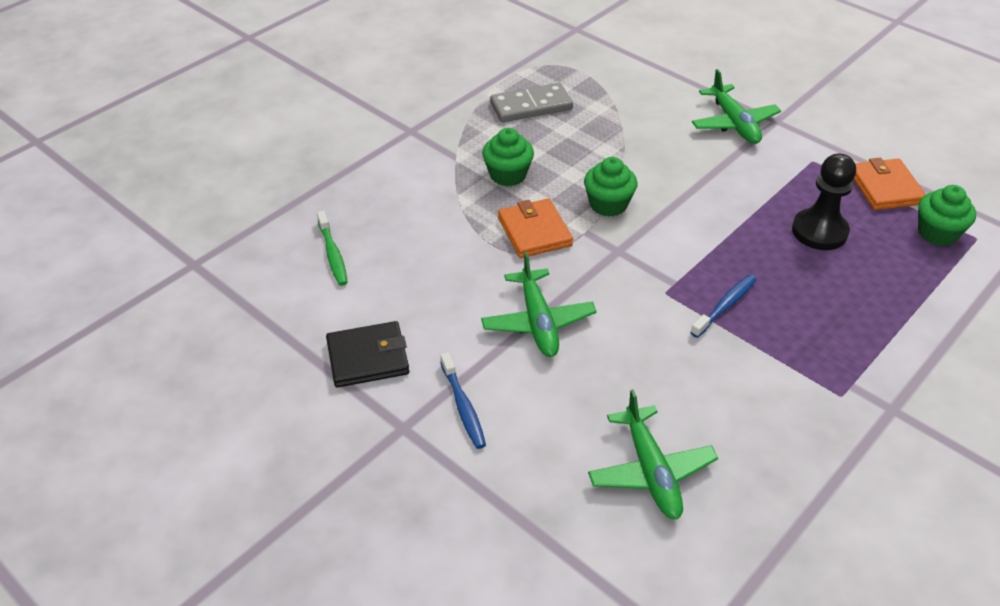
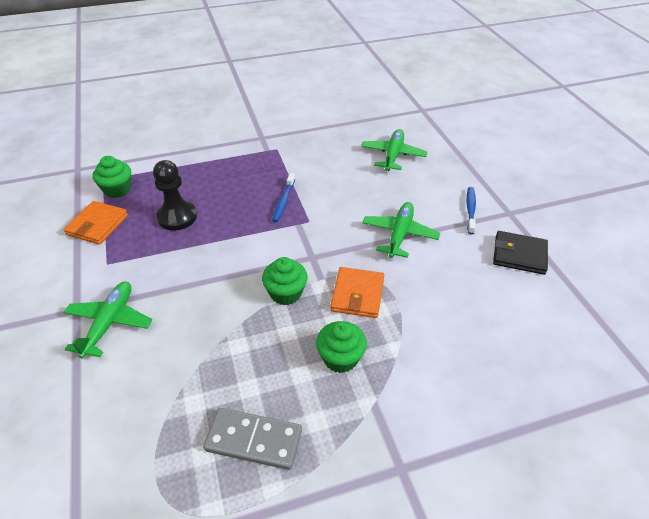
camera: 150 degrees left, 0 degrees up
(333, 254) = (526, 343): green toothbrush -> none
(725, 306) = (283, 201): blue toothbrush -> blue toothbrush turned 60 degrees counterclockwise

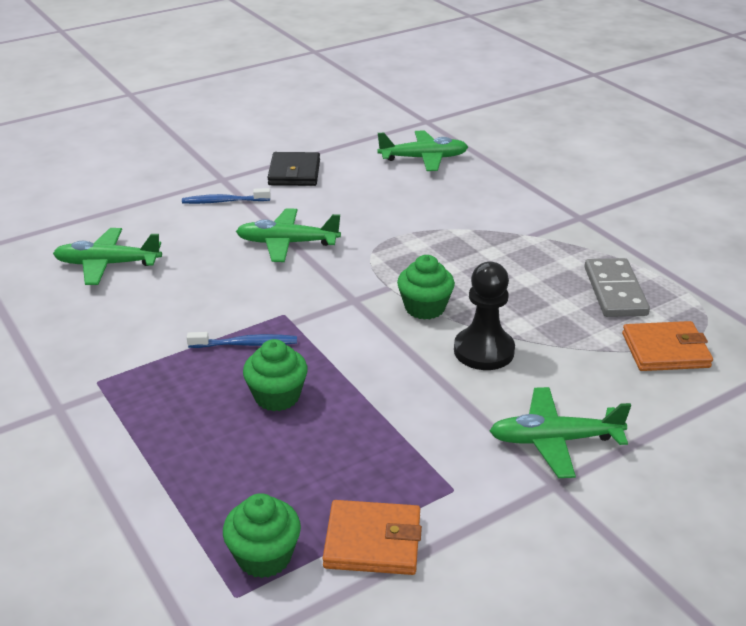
camera: 105 degrees left, 10 degrees down
(177, 217) = (317, 446): black pawn -> black pawn (484, 351)
(340, 358) = (492, 258): green cupcake -> green cupcake (277, 396)
(357, 294) = (401, 259): orange wallet -> orange wallet (665, 350)
(552, 358) = (424, 158): none -> green plane

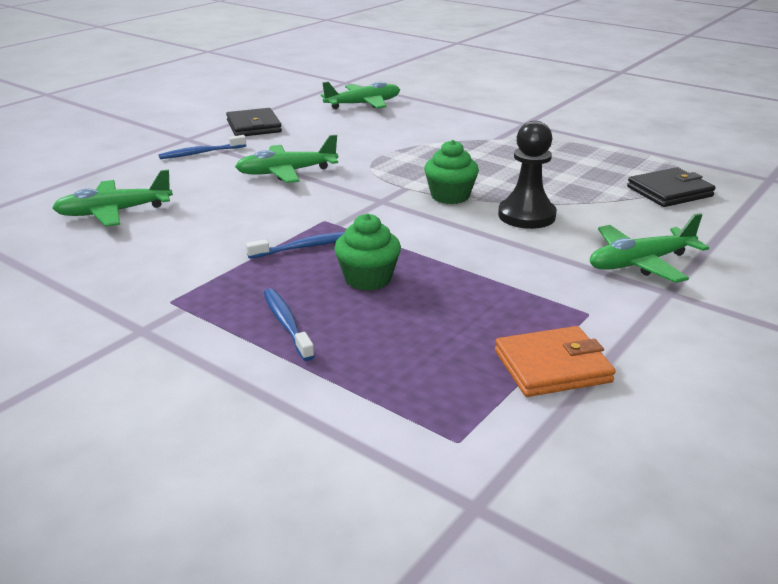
camera: 20 degrees left, 5 degrees down
(175, 431) = (286, 324): none -> blue toothbrush
(264, 557) = (459, 402): green cupcake -> none
(614, 291) = (595, 162): grey domino -> none
(665, 350) = (669, 192): orange wallet -> black wallet

